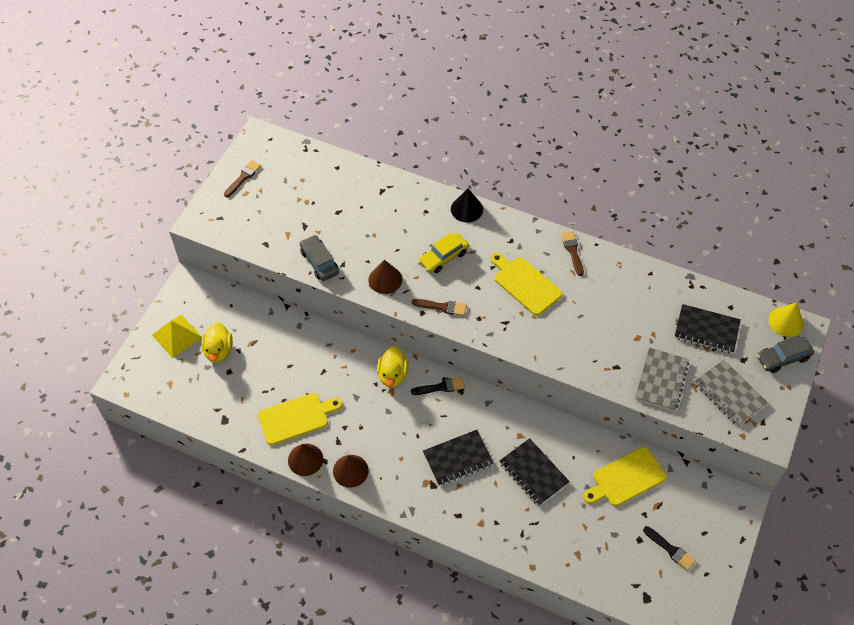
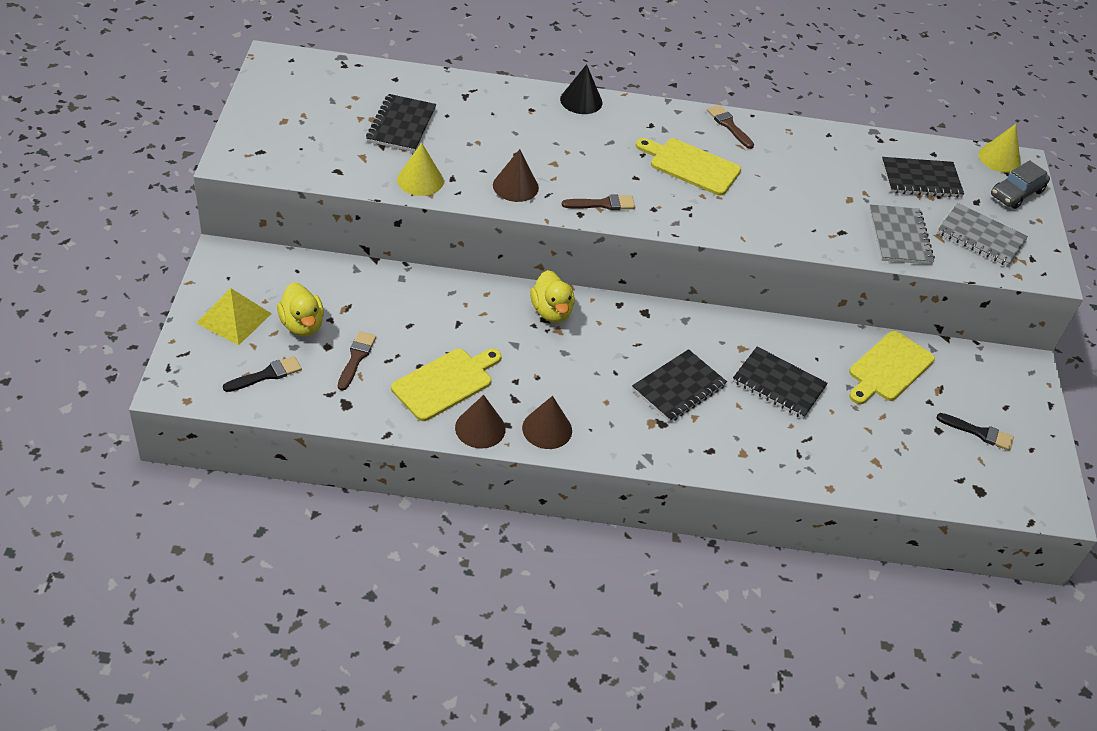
camera: 25 degrees left, 10 degrees down
(243, 177) = (273, 104): brown brush -> brown brush (356, 358)
(319, 262) = (420, 180): grey car -> yellow cone
(325, 210) = (401, 125): none -> black notebook
(441, 387) = (619, 314): black brush -> black brush (266, 375)
(443, 257) = (577, 153): yellow car -> none

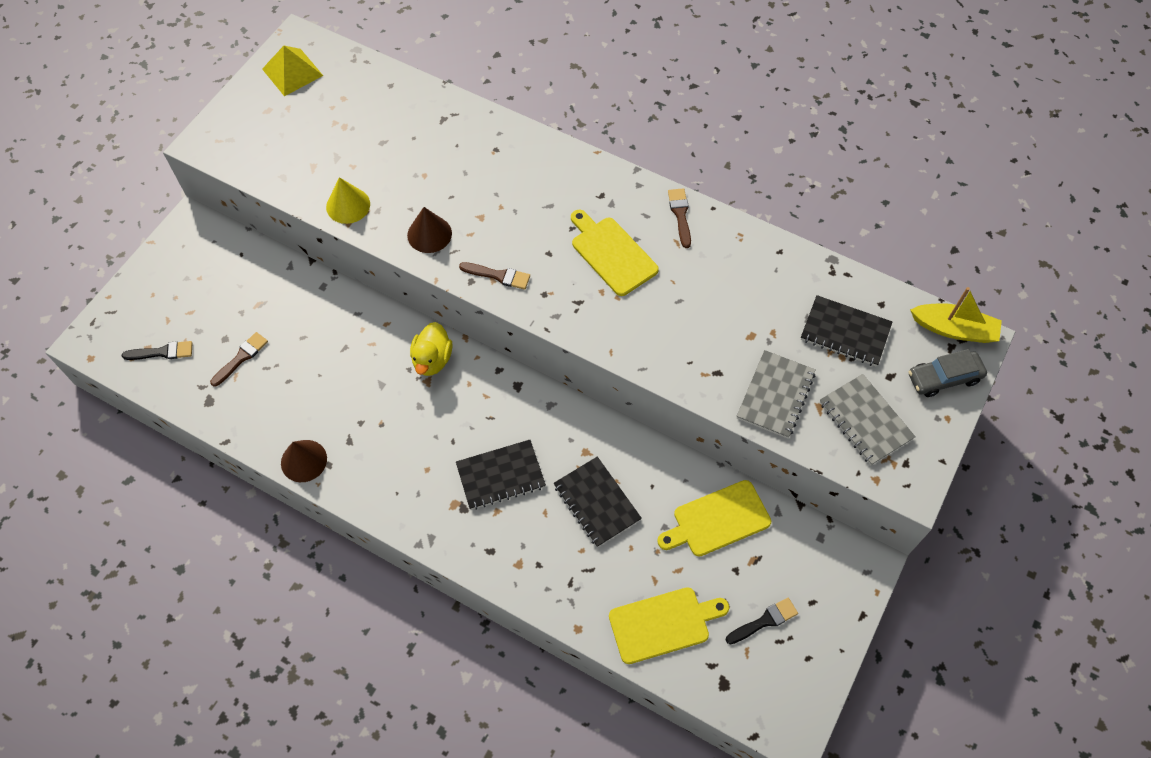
camera: 30 degrees right, 15 degrees up
(234, 318) = (166, 288): yellow pyramid -> yellow pyramid (292, 72)
(302, 325) = (216, 311): yellow duck -> none
(401, 125) = (366, 139): black notebook -> none
(445, 383) = (300, 405): yellow cutting board -> yellow cutting board (663, 624)
(547, 429) = (359, 480): brown cone -> none
(581, 101) = (549, 150): black cone -> none
(979, 432) = (764, 621): black brush -> black brush turned 75 degrees counterclockwise
(999, 158) = (953, 329): yellow cone -> yellow boat

